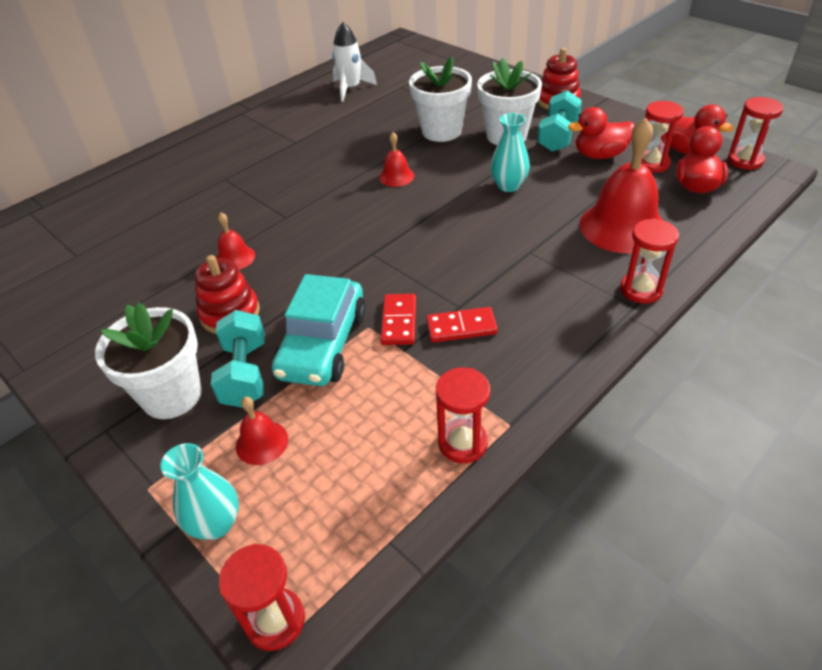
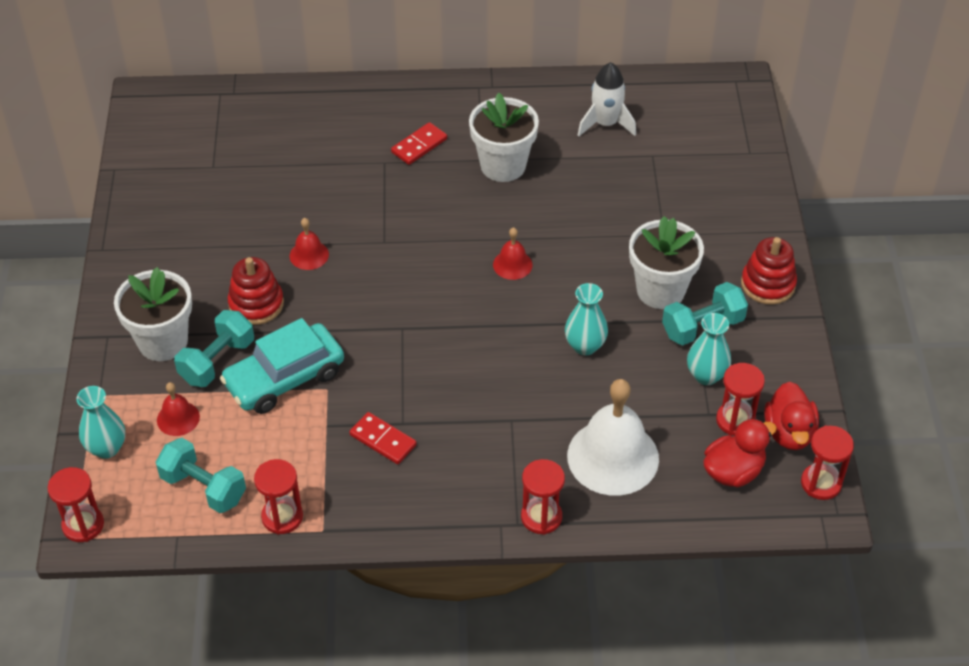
camera: 40 degrees right, 5 degrees up
(360, 478) = (204, 487): none -> turquoise dumbbell
(398, 321) = (350, 401): red domino -> red domino (419, 145)
(441, 131) = (613, 241): white flower pot -> white flower pot (503, 165)
(599, 155) = (706, 375): red duck -> turquoise vase
(622, 226) = (613, 457): red bell -> white bell

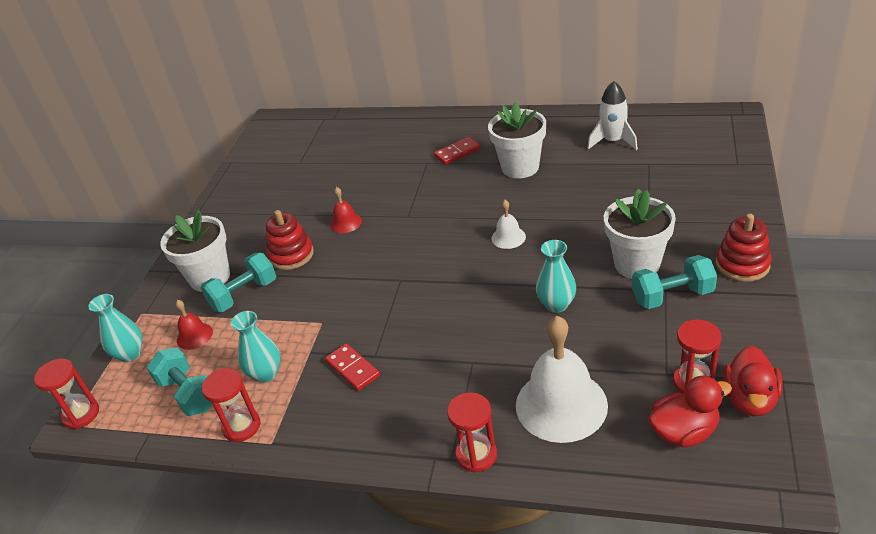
camera: 20 degrees right, 10 degrees down
(284, 378) = (290, 312): turquoise car -> none
(512, 264) = (508, 237): red bell -> white bell
(706, 375) = (669, 338): turquoise vase -> turquoise vase (266, 374)
(821, 483) = (781, 455): red hourglass -> none

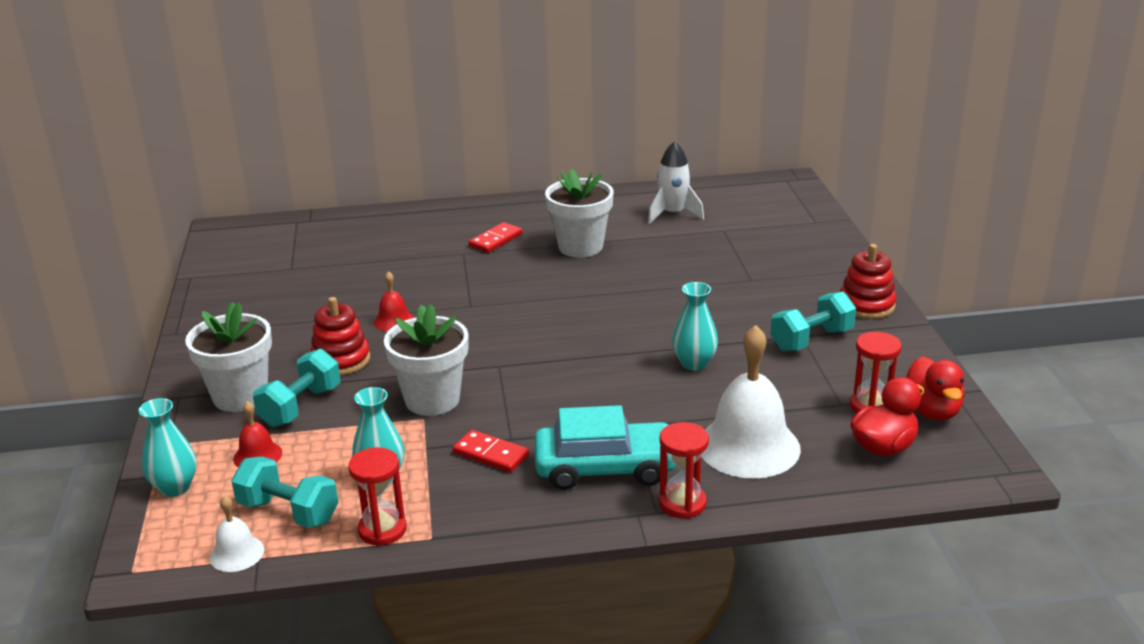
camera: 25 degrees left, 10 degrees down
(81, 414) = (144, 558): red hourglass -> none
(432, 402) = (605, 468): none -> turquoise car
(508, 237) = (605, 311): white bell -> white bell (237, 553)
(637, 264) = (760, 318): white flower pot -> white flower pot (432, 400)

